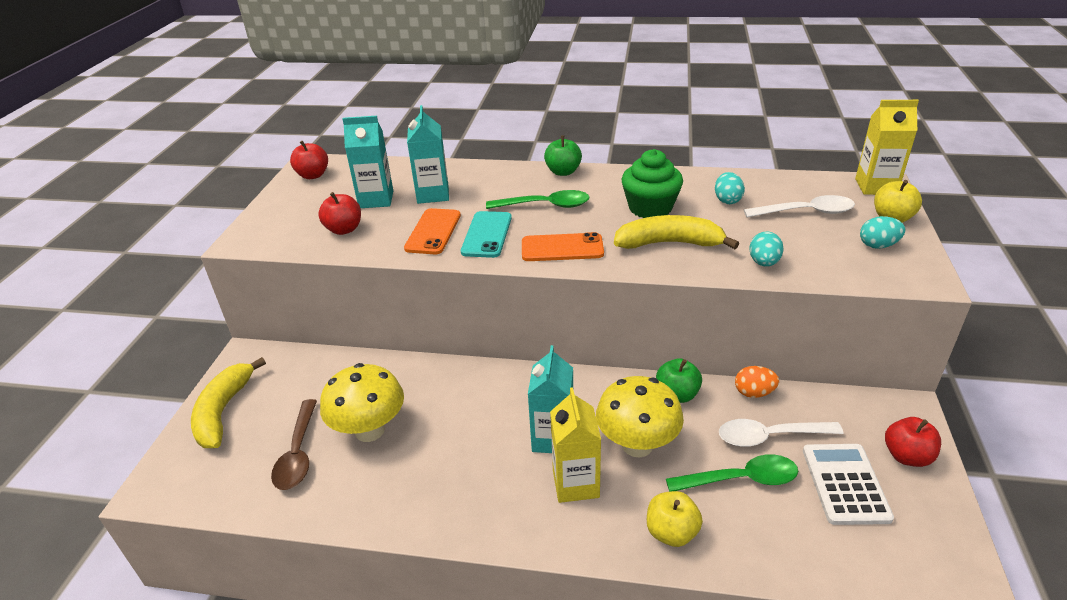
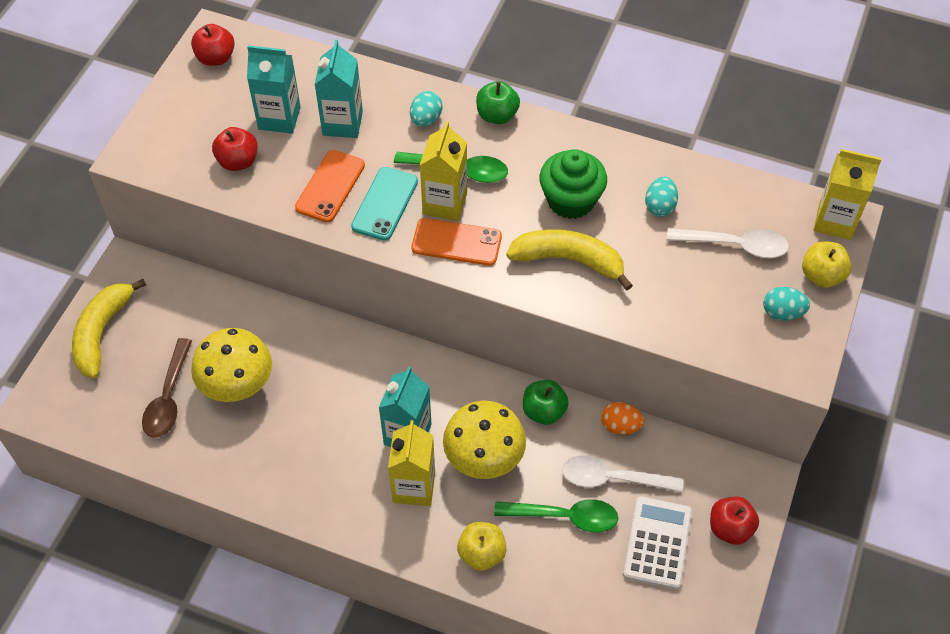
camera: 10 degrees right, 20 degrees up
(541, 226) = (445, 203): none -> yellow carton
(763, 263) = (652, 311): turquoise egg -> turquoise egg (426, 119)

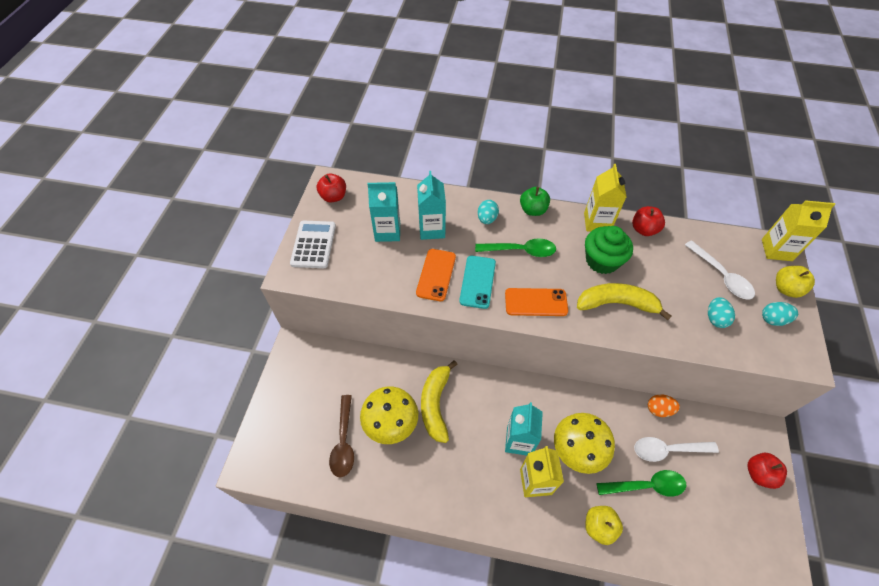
camera: 10 degrees left, 0 degrees up
(102, 332) = (286, 399): yellow banana -> yellow banana (435, 404)
(238, 161) = (367, 266): red apple -> red apple (644, 229)
(445, 203) = (518, 275): yellow carton -> yellow carton (597, 222)
(544, 411) = (605, 407): green apple -> none
(657, 543) = (715, 494): white calculator -> white calculator (313, 244)
(659, 206) = (661, 256): turquoise egg -> turquoise egg (715, 318)
(735, 245) = (721, 276): white spoon -> white spoon turned 60 degrees clockwise

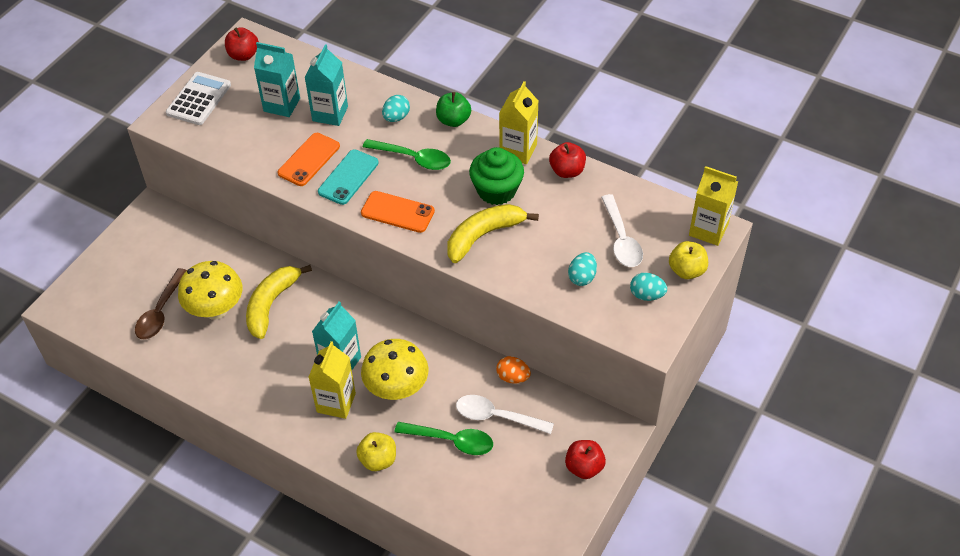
camera: 20 degrees right, 5 degrees down
(617, 303) = (483, 235): yellow banana -> yellow banana turned 60 degrees counterclockwise

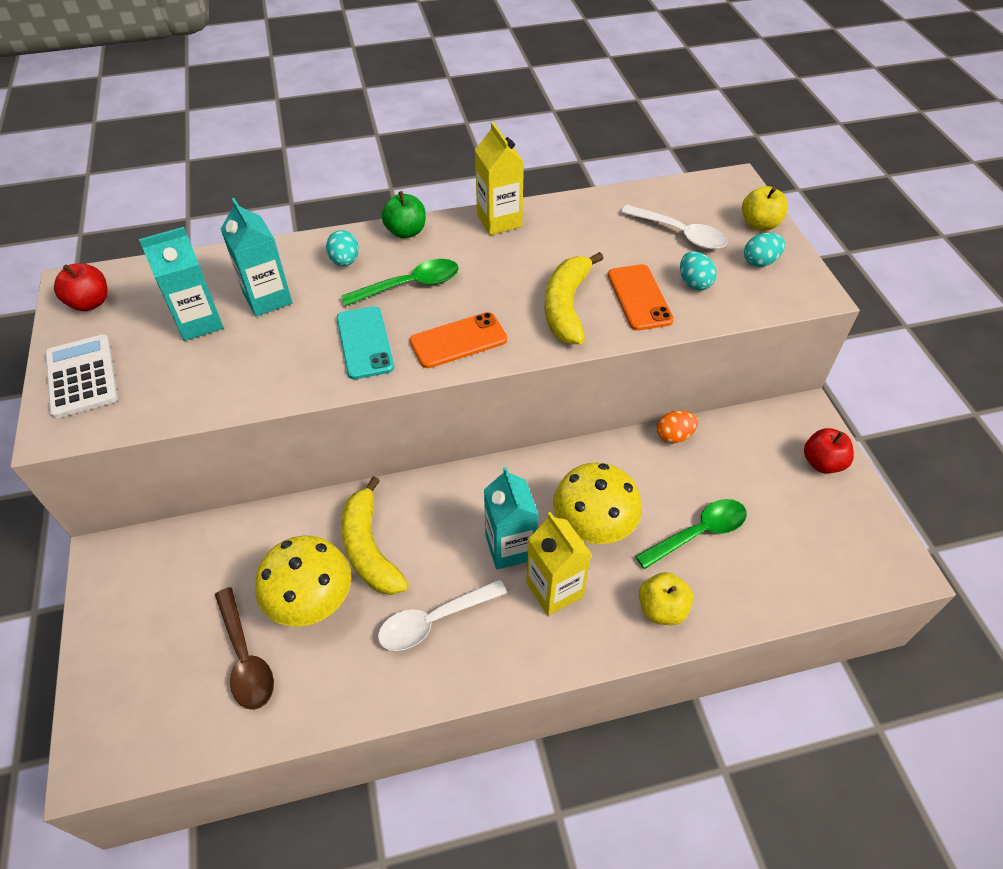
camera: 45 degrees left, 0 degrees up
(309, 160) = (299, 354): orange phone -> orange phone (639, 297)
(496, 190) = (525, 263): green cupcake -> none
(496, 416) = (705, 479): white spoon -> white spoon (434, 621)
(567, 171) = (563, 211): red apple -> none
(708, 230) = (730, 186): yellow carton -> none

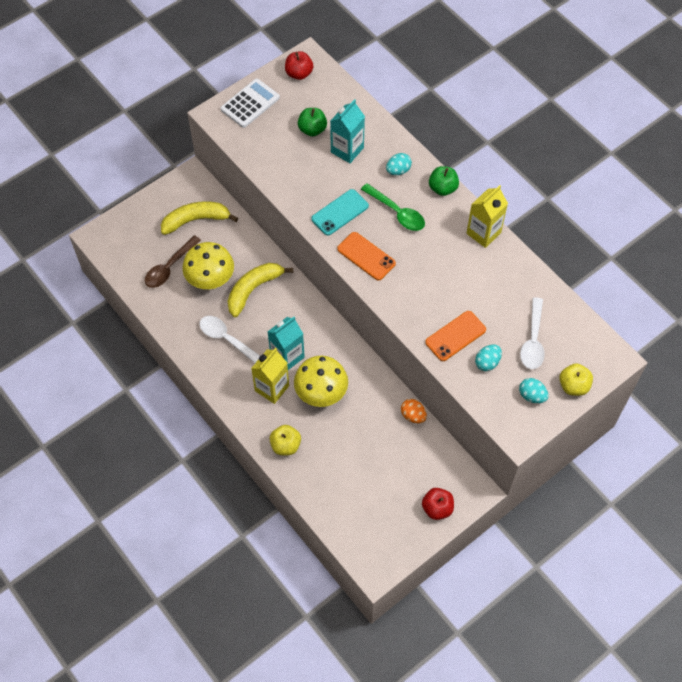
camera: 65 degrees right, 10 degrees up
(199, 322) = (312, 129): turquoise carton -> green apple
(566, 306) = (425, 300): yellow banana -> yellow banana (196, 220)
(698, 533) = (345, 450): green spoon -> none

